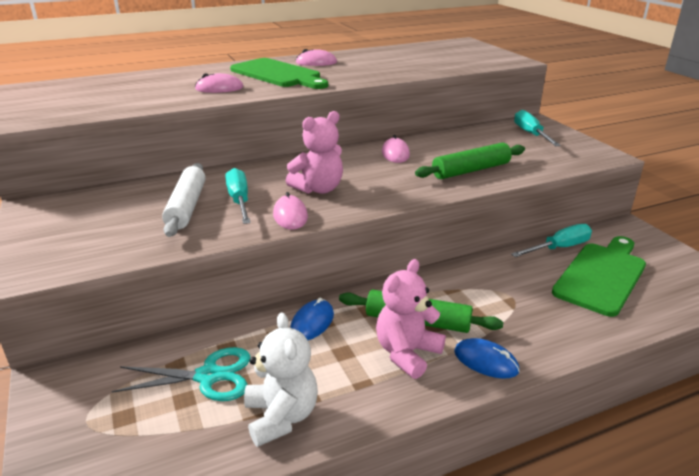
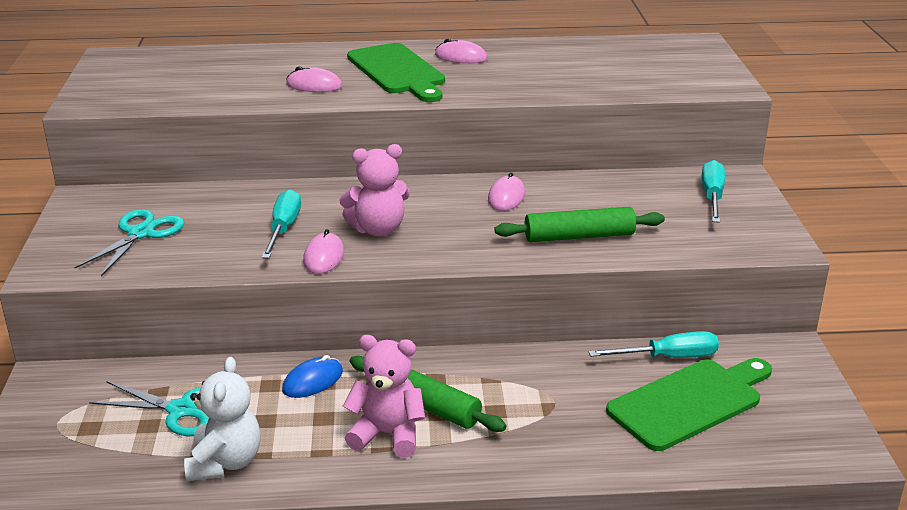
camera: 20 degrees right, 0 degrees up
(110, 225) = (141, 233): none -> turquoise scissors
(186, 207) = (225, 226): white rolling pin -> none
(407, 353) = (387, 434): pink teddy bear -> pink teddy bear turned 45 degrees clockwise
(486, 361) = (464, 462): blue mouse -> none

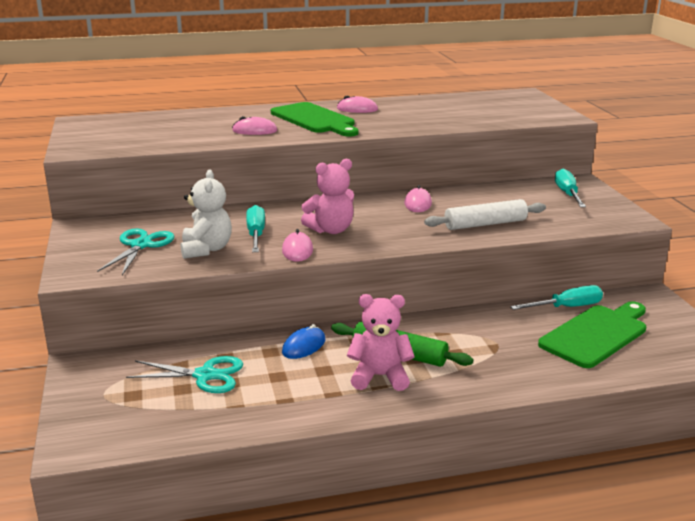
camera: 10 degrees left, 5 degrees down
(225, 462) = (258, 408): white teddy bear -> white teddy bear (206, 249)
(579, 236) = (485, 224): green rolling pin -> white rolling pin

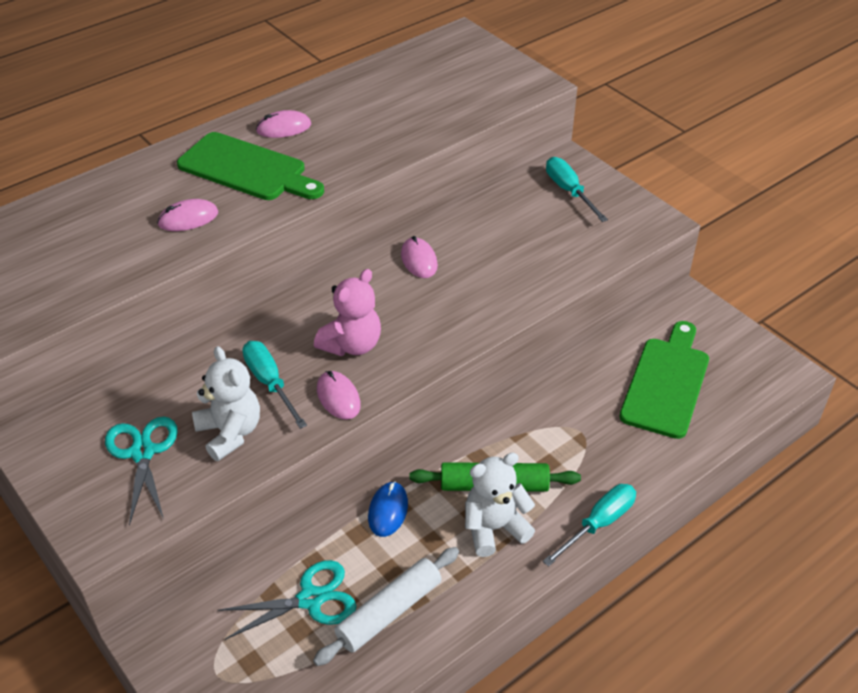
camera: 25 degrees left, 20 degrees up
(380, 376) = (494, 528): pink teddy bear -> white teddy bear
(485, 224) = (514, 278): white rolling pin -> white rolling pin (389, 612)
(566, 307) = (619, 349): turquoise screwdriver -> turquoise screwdriver (598, 524)

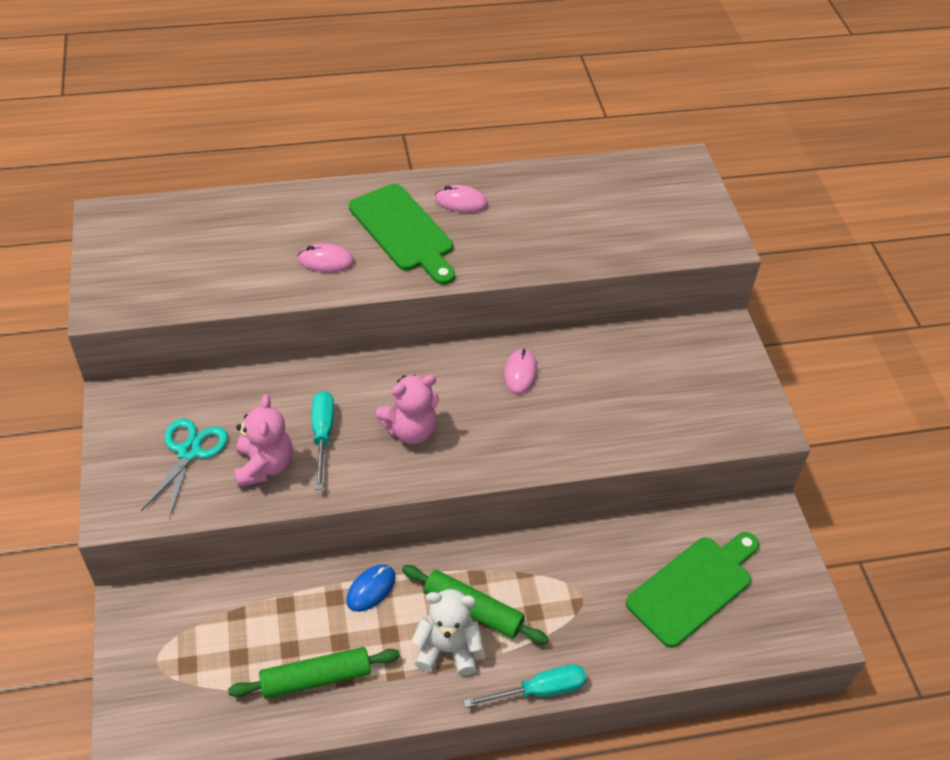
camera: 25 degrees right, 5 degrees up
(230, 433) = (264, 466): white teddy bear -> pink teddy bear
(310, 599) = (263, 635): turquoise scissors -> none
(338, 397) = (368, 474): pink mouse -> none
(389, 612) = (316, 678): white rolling pin -> green rolling pin
(569, 191) = (705, 360): turquoise screwdriver -> none

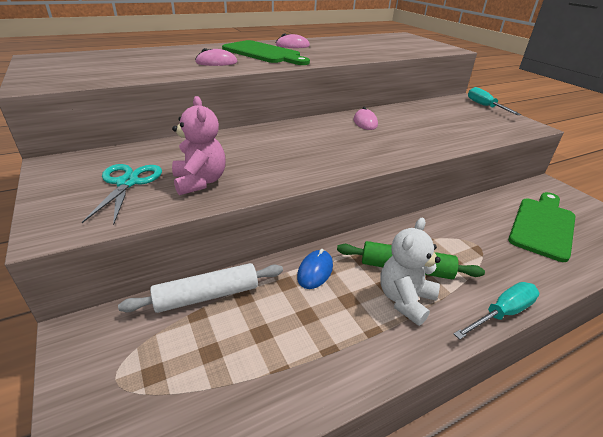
camera: 15 degrees left, 15 degrees down
(251, 594) = (207, 296): none -> white rolling pin
(316, 678) = (299, 353): green rolling pin -> none
(322, 435) = (243, 161): turquoise screwdriver -> turquoise screwdriver (485, 106)
(410, 430) = (309, 151): pink teddy bear -> none
(447, 649) = (405, 300): white teddy bear -> white teddy bear turned 45 degrees counterclockwise

